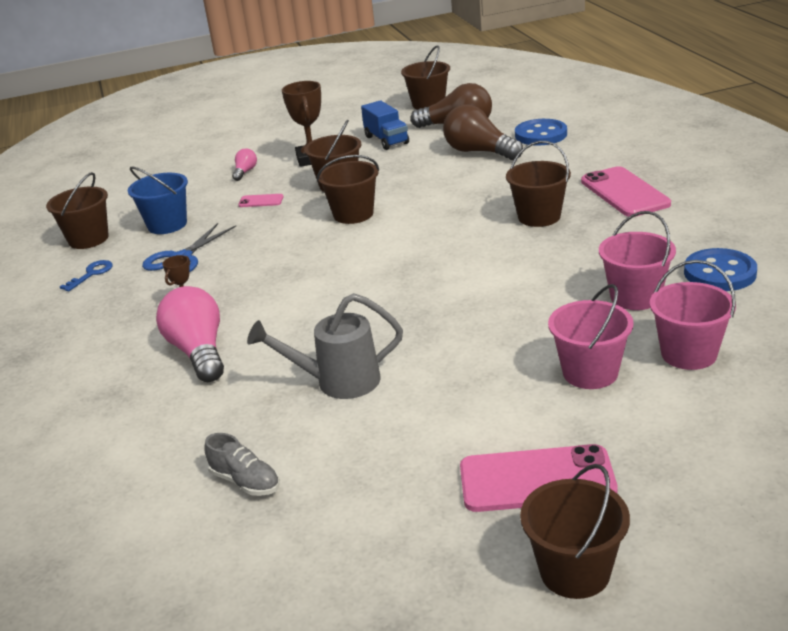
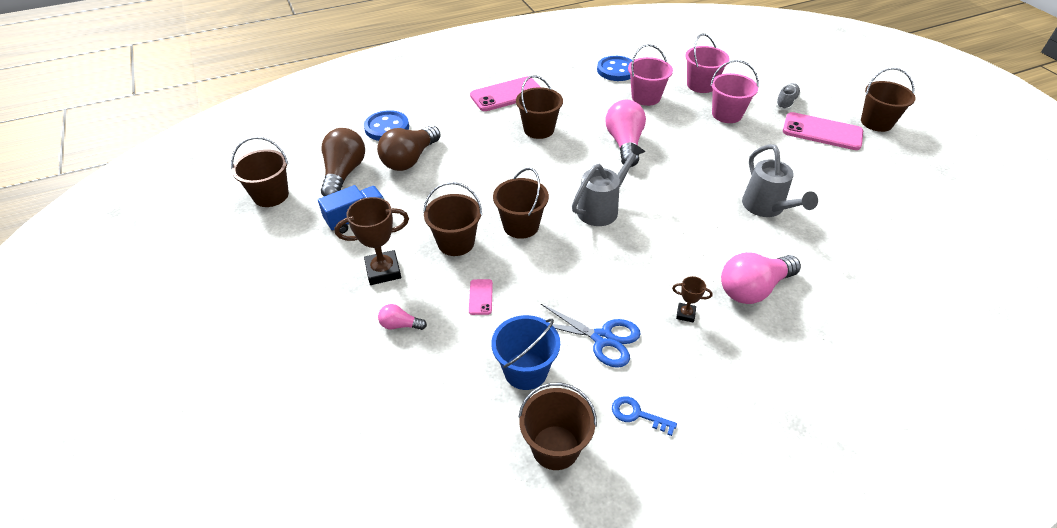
camera: 100 degrees left, 15 degrees up
(245, 481) = (878, 236): grey shoe -> grey shoe (786, 102)
(370, 259) = (602, 208): none -> grey watering can
(504, 276) = (624, 144): none -> pink light bulb
(536, 479) = (822, 132): pink phone -> pink phone turned 60 degrees counterclockwise

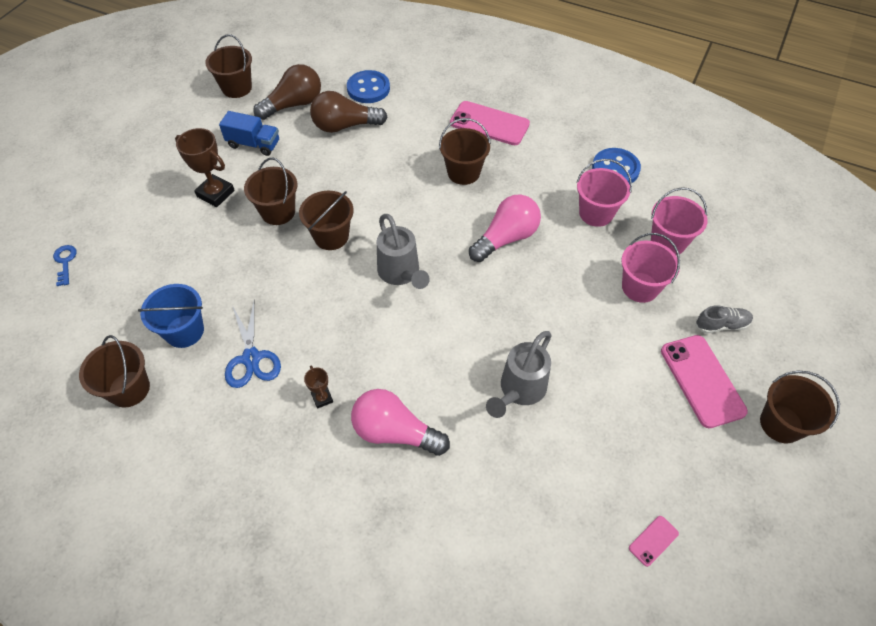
camera: 50 degrees right, 10 degrees up
(400, 325) = (173, 237): pink light bulb -> none
(480, 297) = (235, 261): pink phone -> pink phone (653, 541)
(602, 208) = (401, 273): grey watering can -> grey watering can turned 60 degrees clockwise
(637, 414) = (192, 422): blue key -> blue key (65, 262)

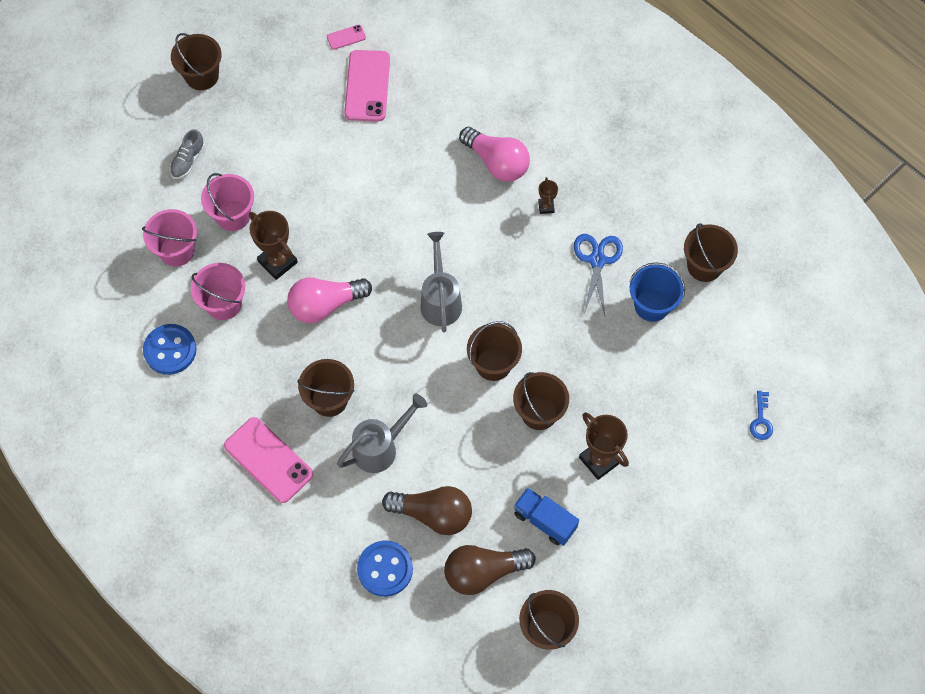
camera: 160 degrees left, 10 degrees up
(520, 390) = (385, 163): grey watering can -> grey watering can (380, 448)
(571, 260) = (277, 262): none -> brown trophy
(702, 381) = (237, 124): pink phone -> pink phone (367, 86)
(721, 325) = (188, 161): grey shoe -> grey shoe turned 75 degrees counterclockwise

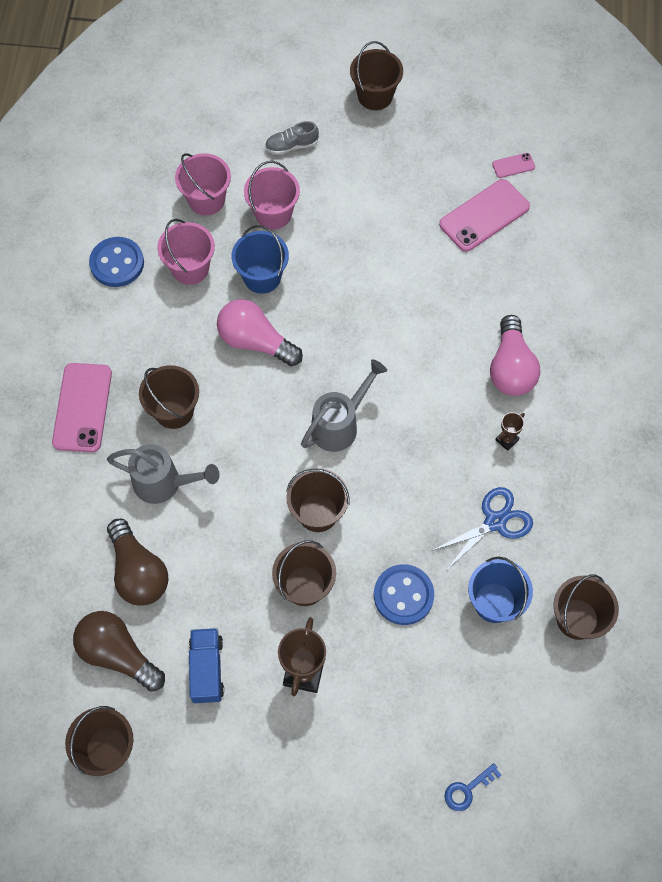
camera: 50 degrees right, 0 degrees up
(277, 262) = (262, 277): brown trophy -> blue bucket
(346, 37) = (513, 165): pink phone -> pink phone turned 45 degrees counterclockwise
(385, 569) = (58, 572): blue button -> blue button (403, 595)

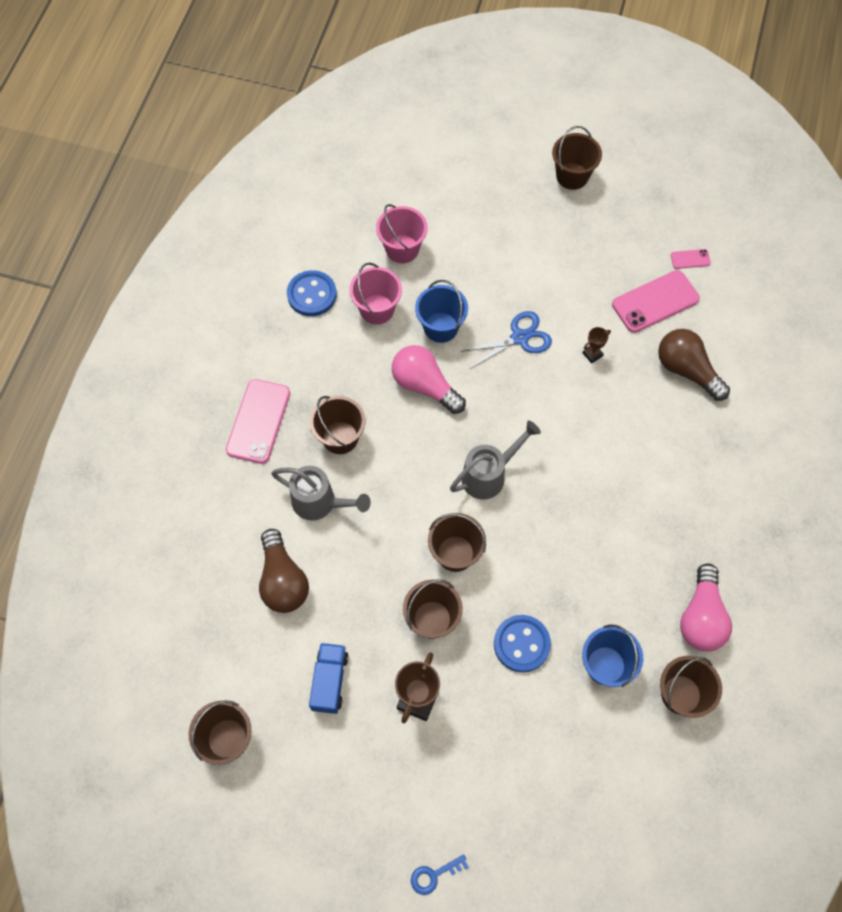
camera: 10 degrees right, 0 degrees up
(118, 654) = (252, 653): brown light bulb -> brown light bulb (687, 370)
(273, 214) = (461, 271): pink bucket -> none
(291, 146) = (488, 211): grey shoe -> none
(467, 790) = (551, 838): blue key -> blue key (434, 875)
(495, 522) = (618, 589): blue scissors -> blue scissors (519, 338)
(506, 440) = (642, 514): brown trophy -> brown trophy (592, 354)
(511, 368) = (657, 447): pink light bulb -> pink light bulb (701, 617)

